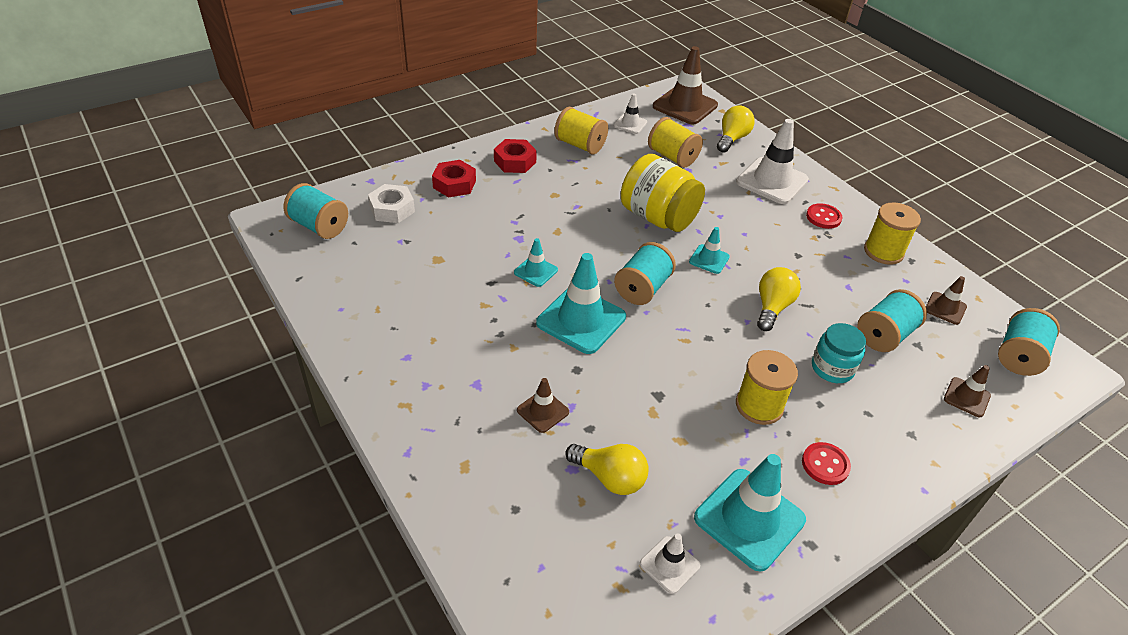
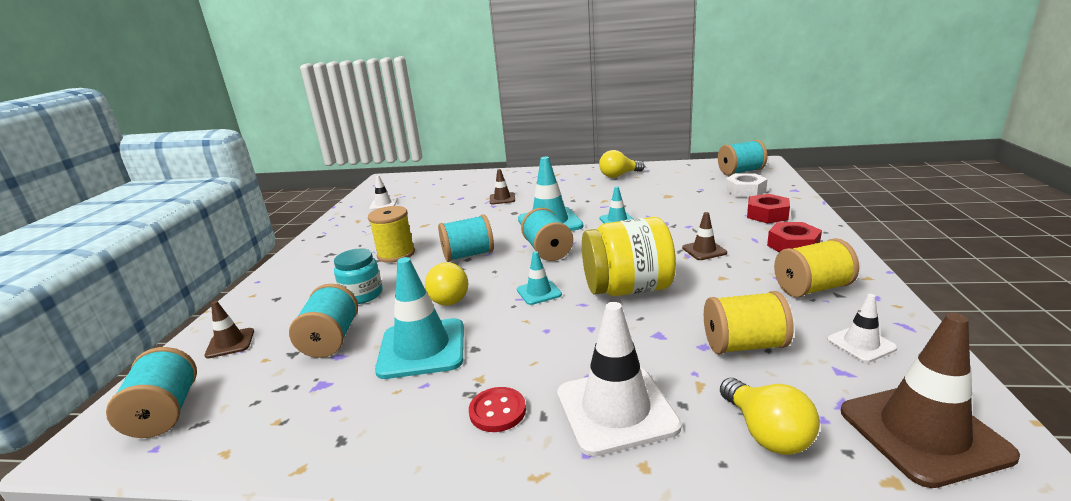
camera: 135 degrees right, 20 degrees down
(610, 477) = (440, 204): yellow light bulb -> yellow light bulb (619, 175)
(702, 341) = (468, 255): none -> turquoise spool
(749, 519) = (359, 226): turquoise traffic cone -> turquoise traffic cone (422, 348)
(825, 464) = (332, 257): red button -> none
(883, 252) = (385, 423): yellow spool -> none
(945, 308) = (271, 407): brown traffic cone -> brown traffic cone (704, 250)

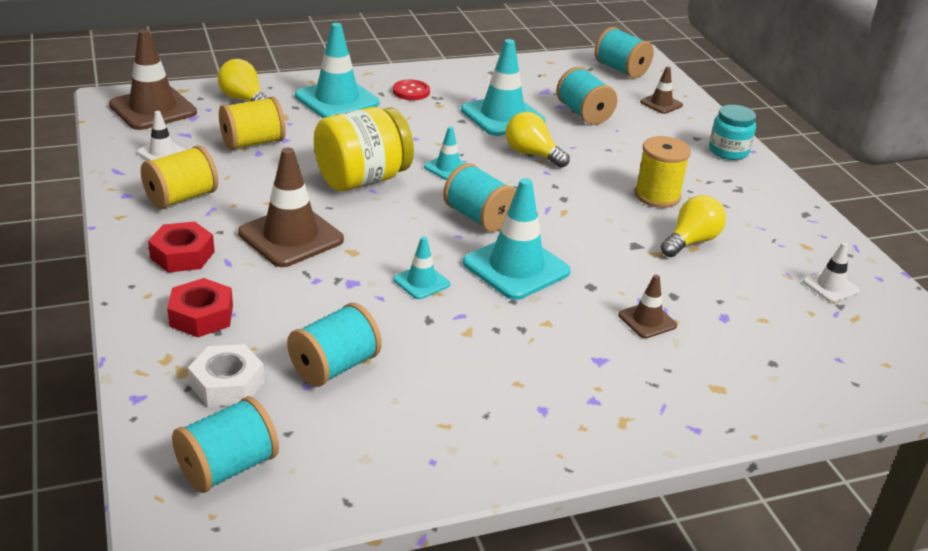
camera: 150 degrees right, 10 degrees up
(362, 295) = (618, 148): turquoise jar -> turquoise jar (728, 151)
(468, 255) = (568, 203): turquoise spool -> turquoise spool (334, 367)
(616, 410) = (337, 100): white traffic cone -> turquoise traffic cone
(619, 175) = (485, 426): yellow light bulb -> yellow light bulb (691, 241)
(704, 250) = (291, 236): brown traffic cone -> brown traffic cone, size x1.94

